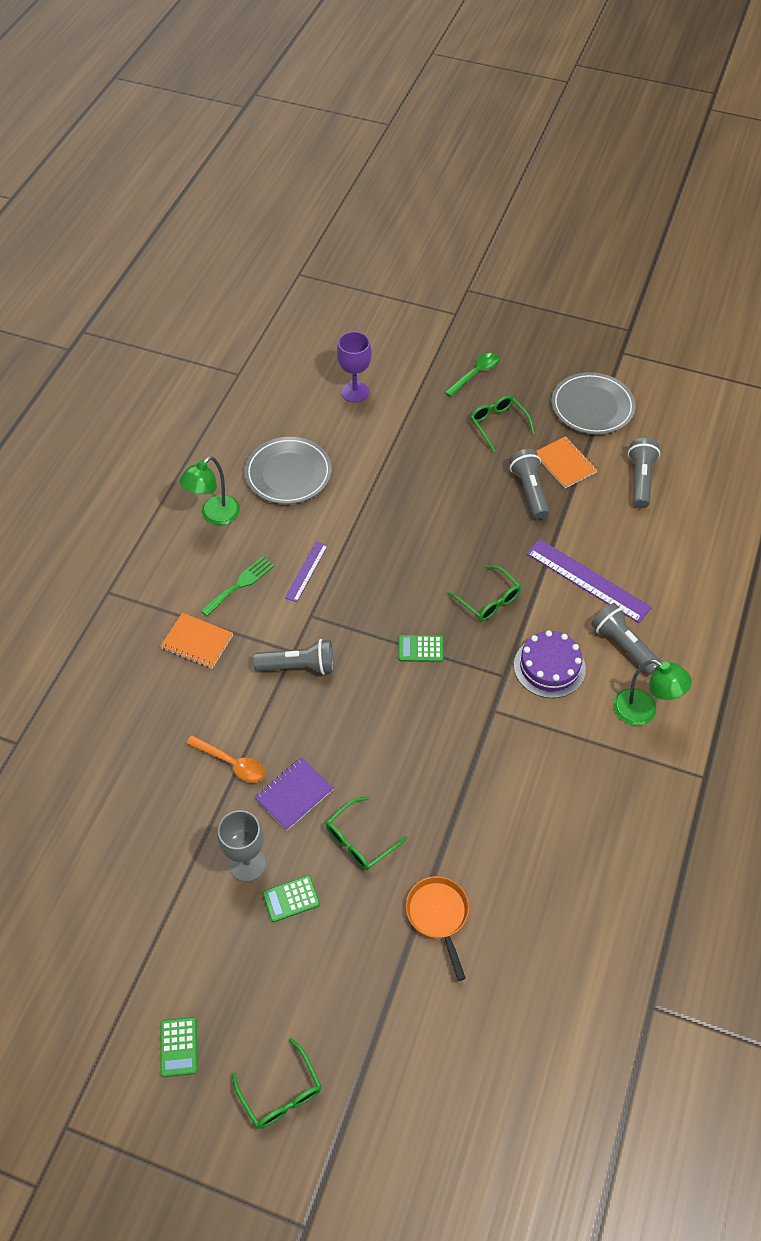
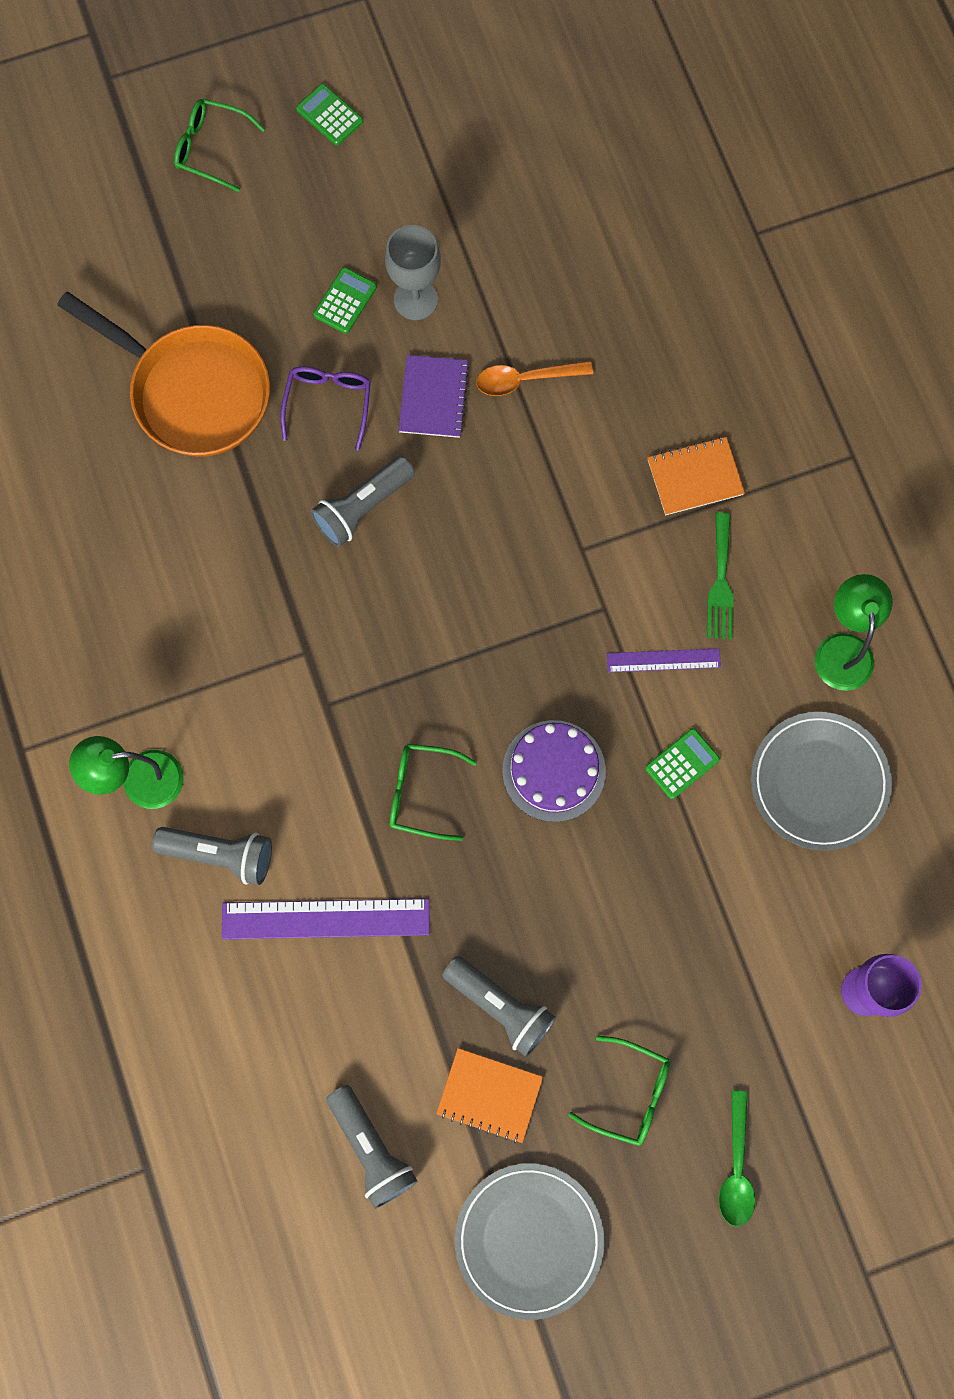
camera: 140 degrees right, 20 degrees up
(298, 666) = (560, 536): grey flashlight -> grey flashlight (362, 507)
(306, 571) = (663, 660): purple ruler -> purple ruler turned 75 degrees counterclockwise
(360, 840) = (328, 404): green glasses -> purple glasses
(420, 649) = (446, 664): green calculator -> green calculator (682, 764)
(438, 915) = (193, 392): orange pan -> orange pan, size x1.81
(549, 667) = (285, 756): purple cake -> purple cake (554, 771)

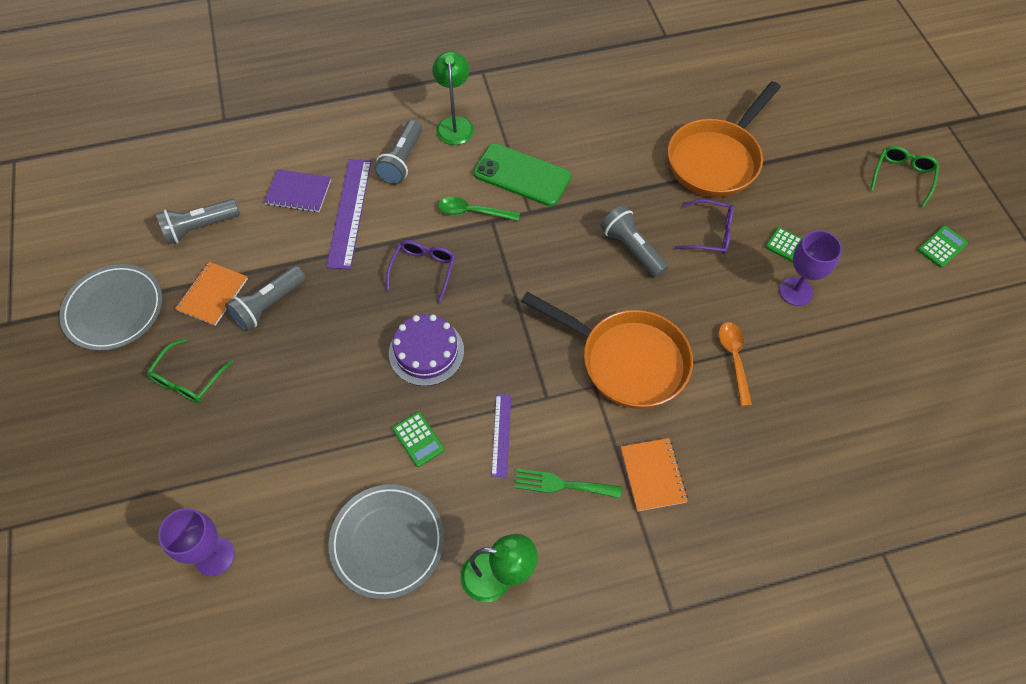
camera: 95 degrees right, 15 degrees down
(238, 668) = (522, 175): none -> green phone
(415, 299) = (796, 291): grey goblet -> purple goblet
(423, 793) = (423, 271): green glasses -> purple glasses
(433, 397) = (717, 297): purple notebook -> purple notebook (298, 192)
(541, 510) = (627, 360): none -> orange pan
(736, 1167) = (115, 444): green spoon -> green spoon (472, 212)

